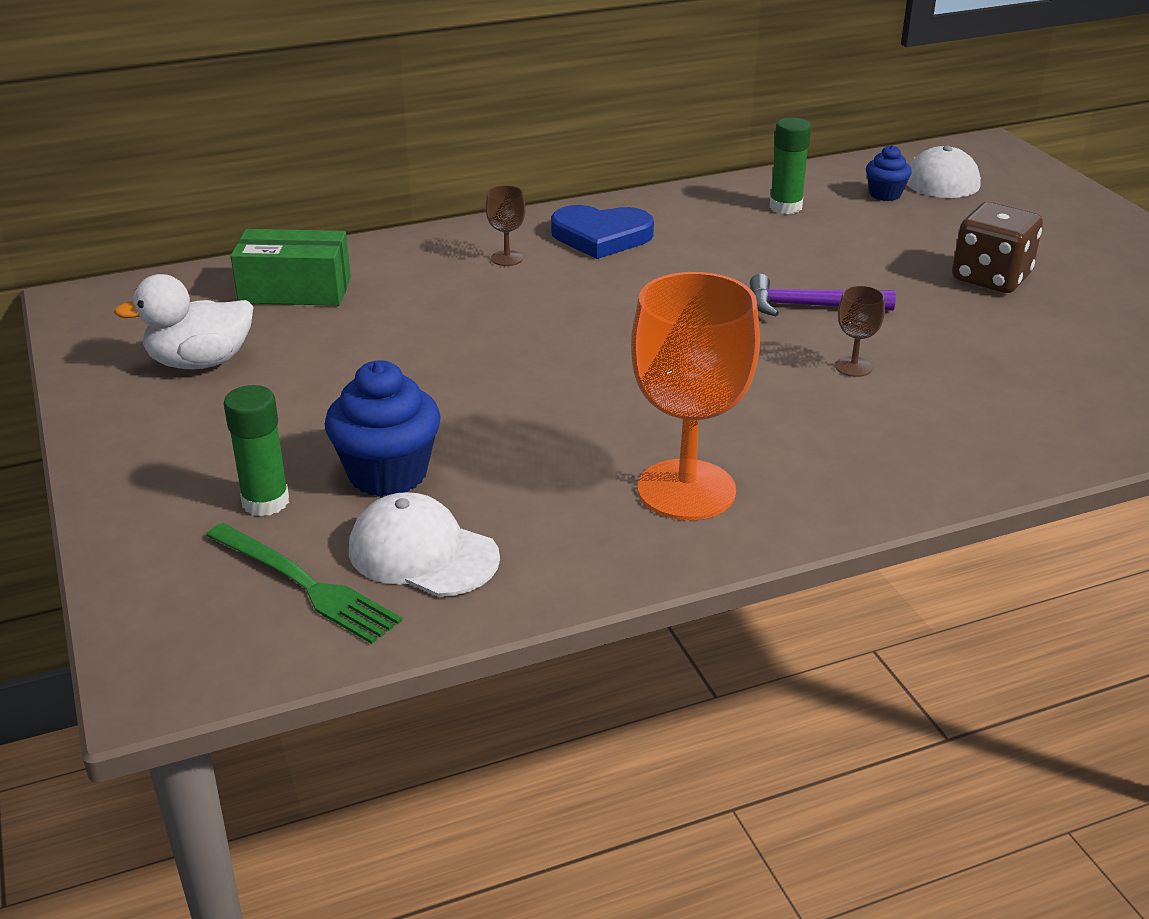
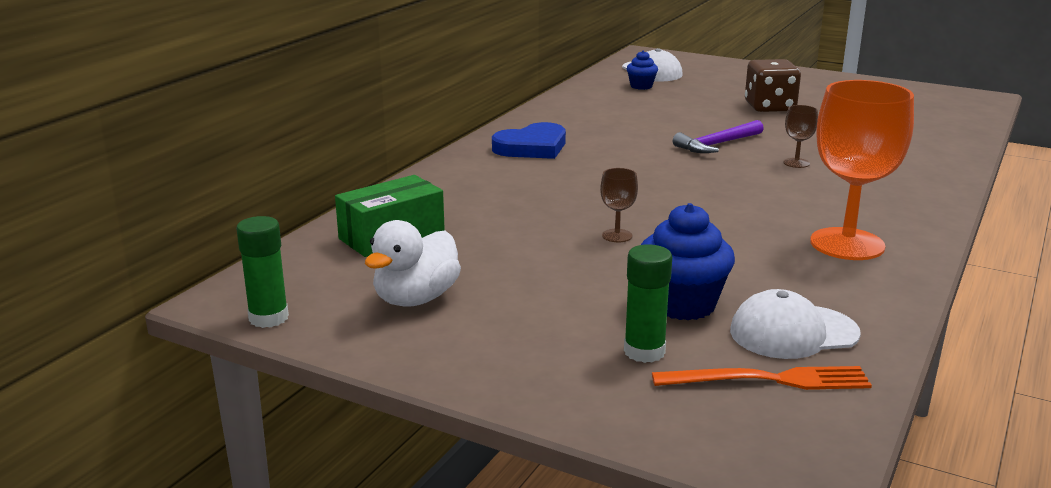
camera: 40 degrees left, 10 degrees down
(305, 584) = (769, 380): green fork -> orange fork
(507, 258) = (499, 174): brown goblet -> brown goblet (617, 236)
(785, 207) = (603, 105): green glue stick -> green glue stick (268, 318)

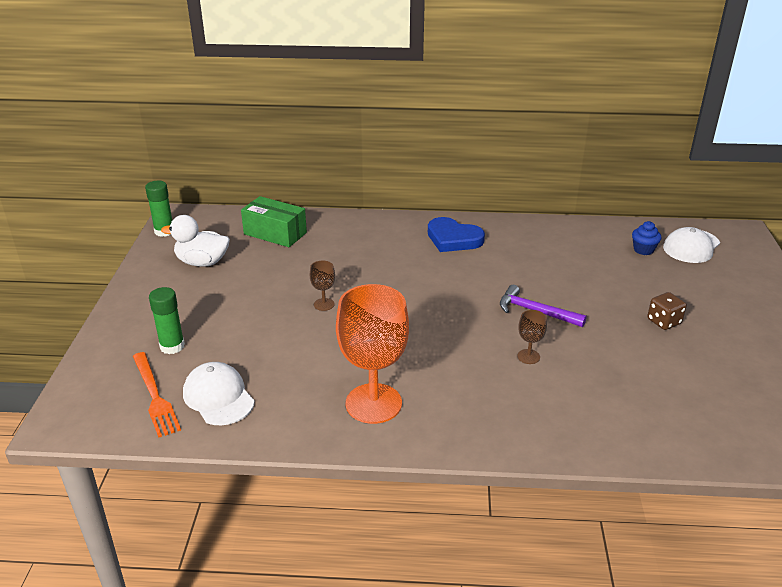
camera: 65 degrees right, 10 degrees up
(682, 304) = (237, 348): blue cupcake -> none
(769, 107) = (664, 321): brown dice -> brown dice, size x0.62

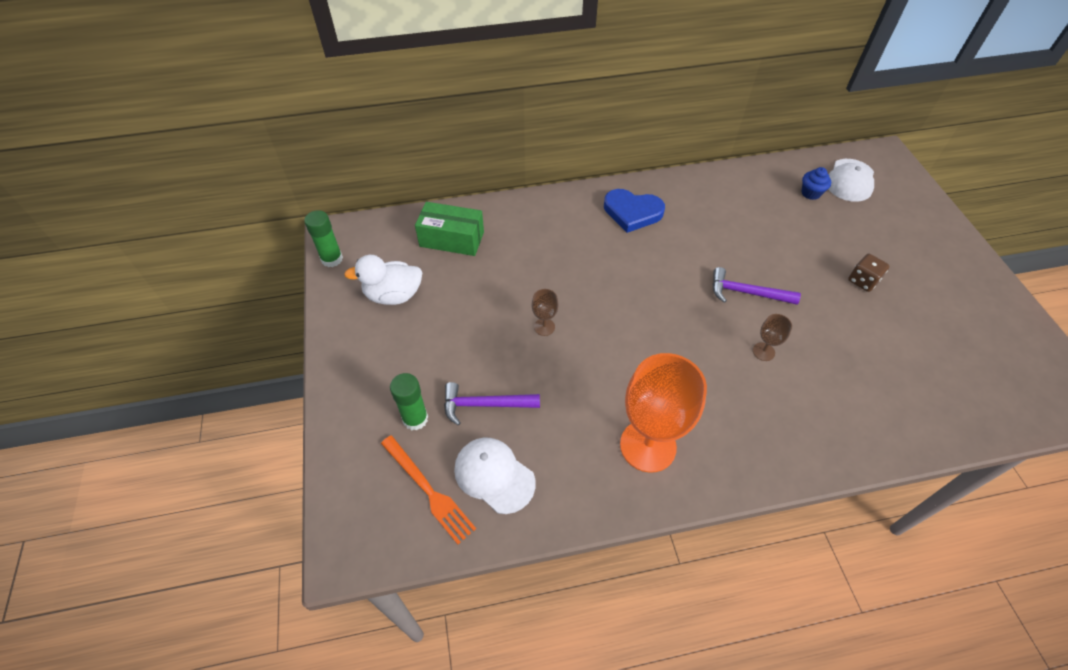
camera: 15 degrees left, 20 degrees up
(239, 348) = (485, 404): none -> purple hammer

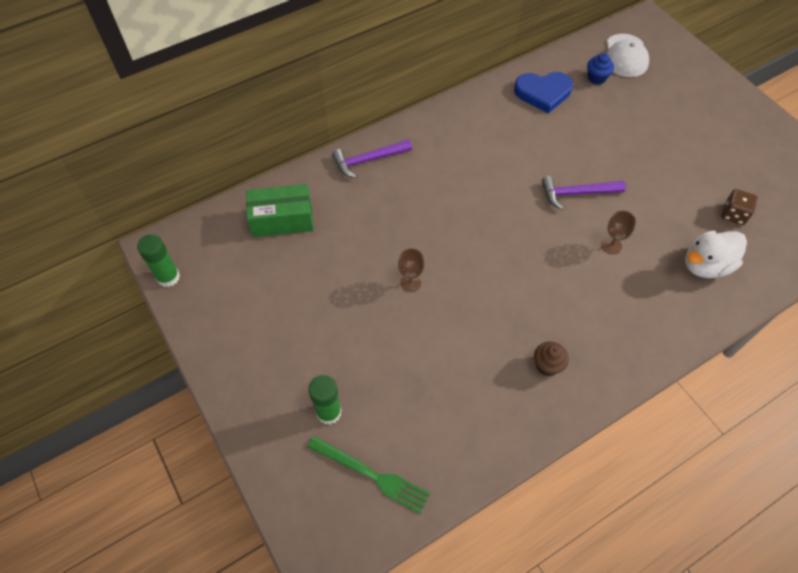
camera: 20 degrees left, 5 degrees up
(393, 295) = (250, 296): white duck -> white duck (705, 265)
(428, 490) = (372, 475): orange fork -> green fork
(485, 404) = (388, 376): purple hammer -> purple hammer (368, 160)
(494, 475) = (425, 439): white cap -> none
(632, 212) = (445, 142): blue heart -> blue heart (543, 93)
(648, 446) = (547, 365): orange goblet -> brown cupcake
(862, 281) = (669, 152): brown dice -> brown dice (733, 214)

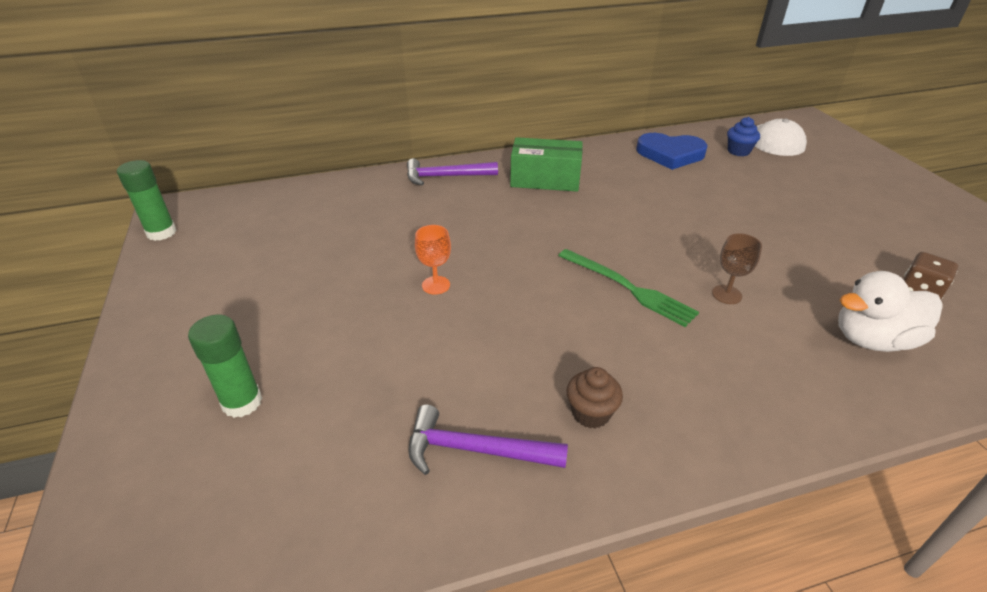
camera: 15 degrees right, 20 degrees down
(282, 219) = (320, 207): green box -> green box (545, 179)
(372, 475) = (247, 501): green fork -> green fork (628, 288)
(410, 283) = (436, 285): brown goblet -> orange goblet
(577, 193) = (689, 238): purple hammer -> purple hammer (475, 450)

